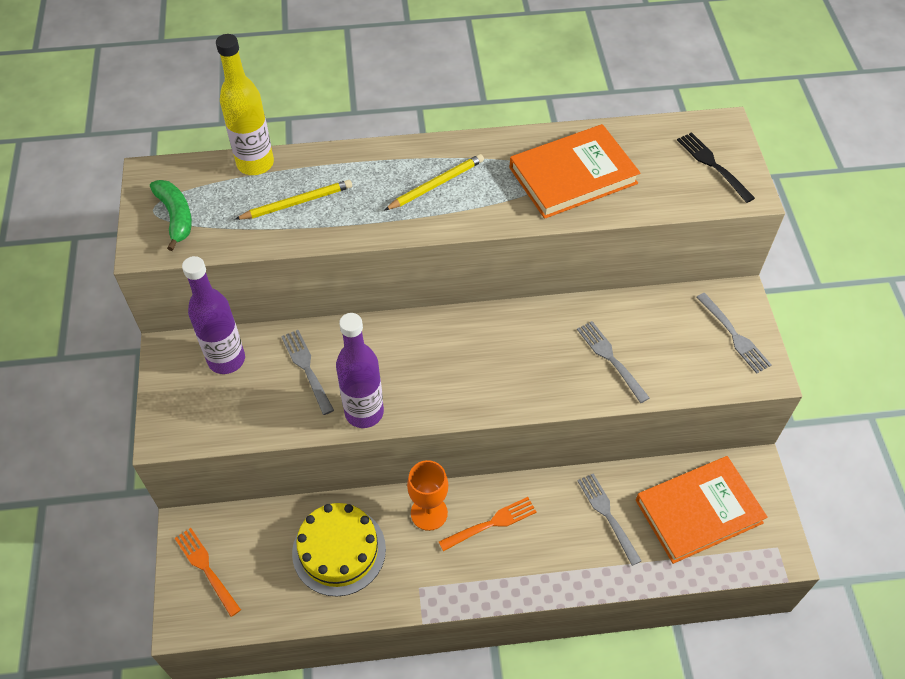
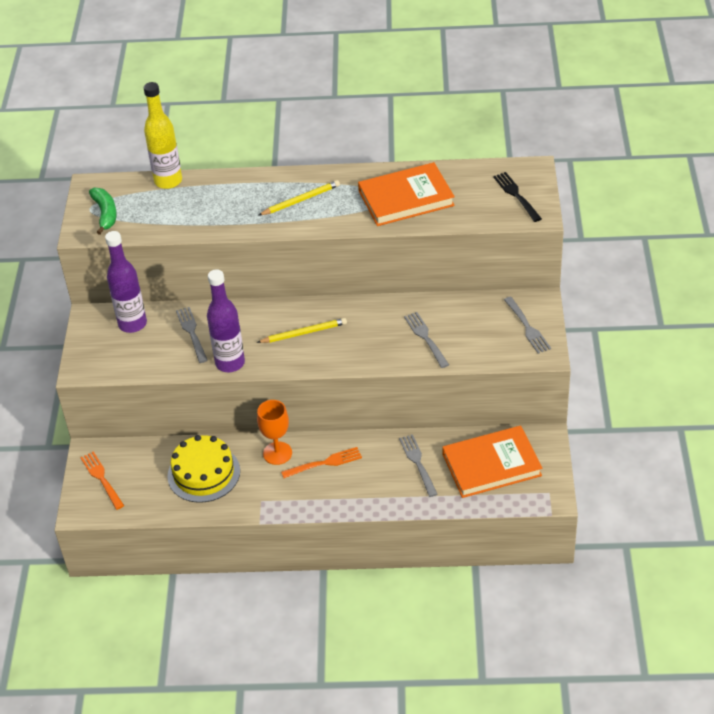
camera: 10 degrees right, 10 degrees down
(296, 202) = (195, 208): yellow pencil -> yellow pencil (304, 333)

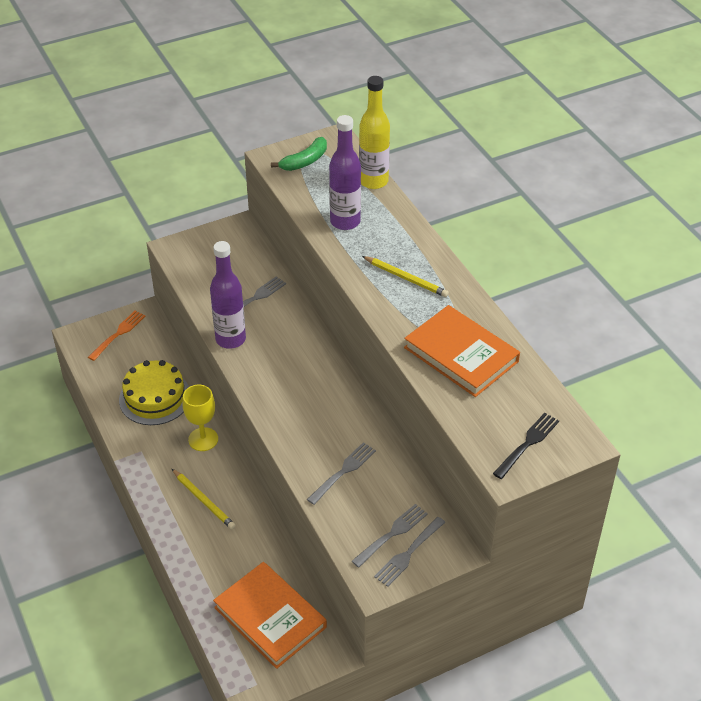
camera: 60 degrees right, 0 degrees up
(132, 324) = (244, 256): purple bottle -> purple bottle (345, 222)
(277, 453) = (203, 439): orange goblet -> yellow goblet
(304, 333) = (298, 375): yellow pencil -> yellow pencil (204, 500)
(324, 463) = (207, 479): orange fork -> none
(418, 463) = (242, 553): grey fork -> grey fork (391, 534)

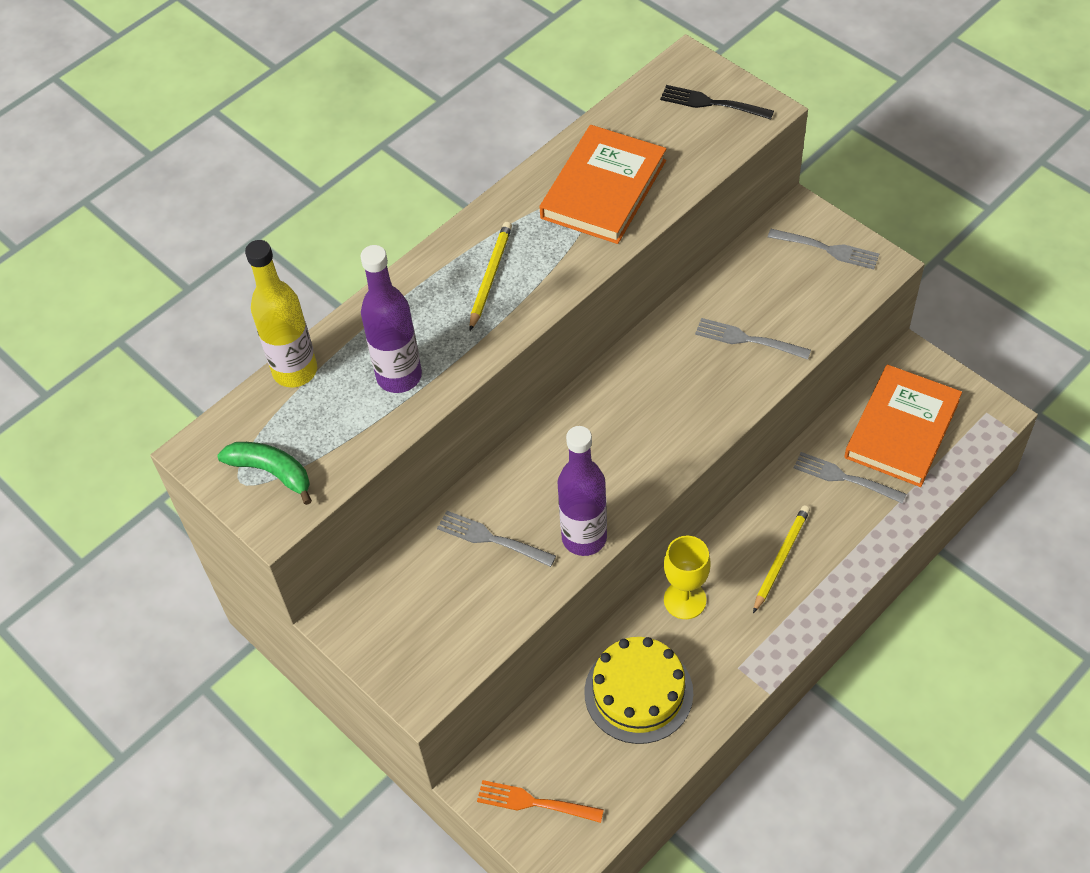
camera: 105 degrees left, 10 degrees up
(391, 534) = (811, 270): grey fork -> grey fork (845, 478)

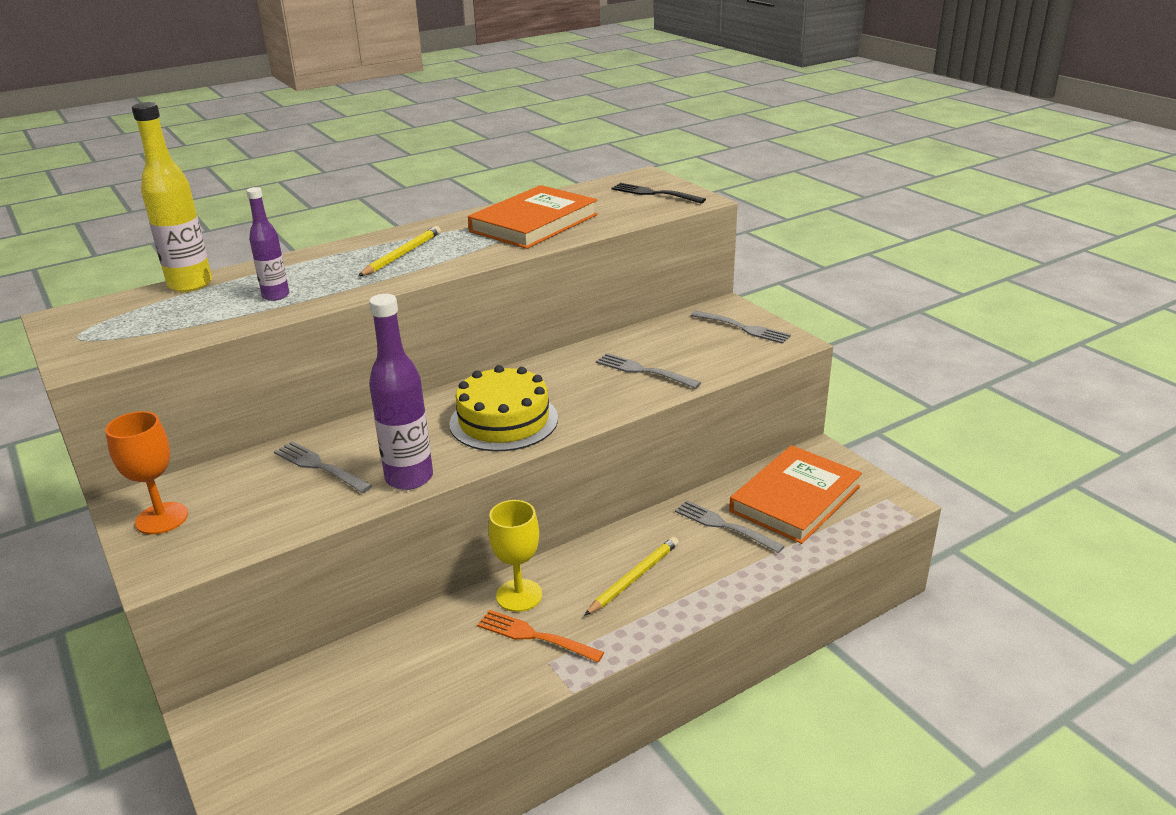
camera: 10 degrees right, 25 degrees down
(272, 472) = (110, 335): green banana -> none
(382, 633) = (162, 518): none -> orange goblet
(399, 376) = (276, 296): purple bottle -> purple bottle, size x0.60
(535, 802) = (261, 748): orange fork -> orange fork (536, 636)
(638, 692) = (430, 665): yellow cake -> yellow cake (504, 421)

